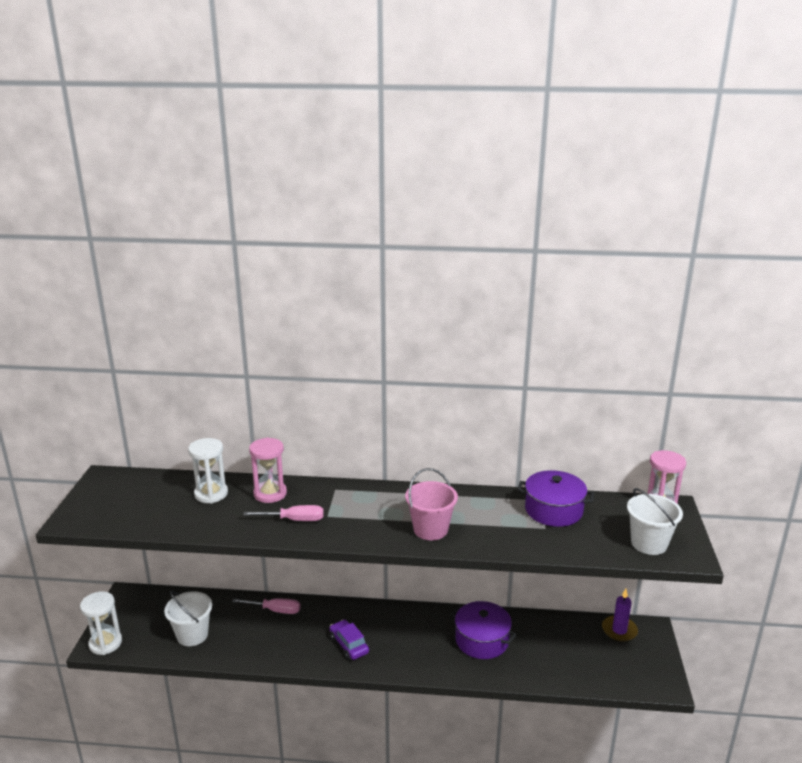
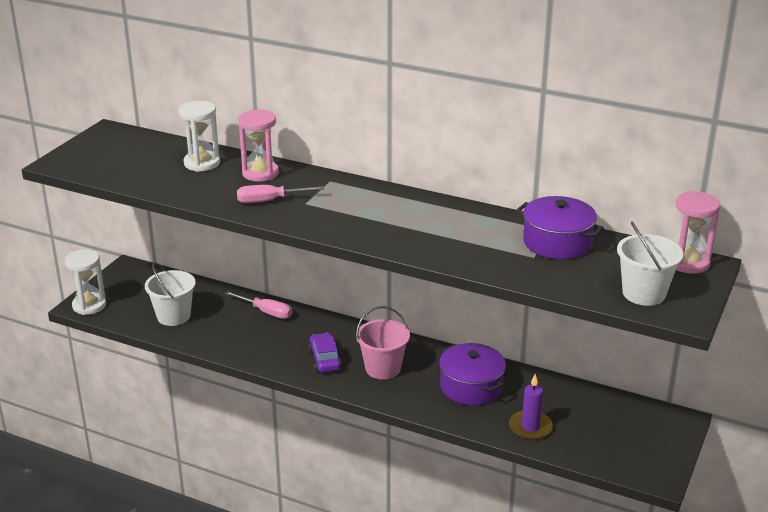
camera: 20 degrees right, 5 degrees up
(294, 520) = (269, 201): pink screwdriver -> pink screwdriver turned 150 degrees clockwise
(430, 529) = (405, 235): pink bucket -> pink bucket (383, 368)
(619, 630) = (639, 413): purple candle -> purple candle (530, 427)

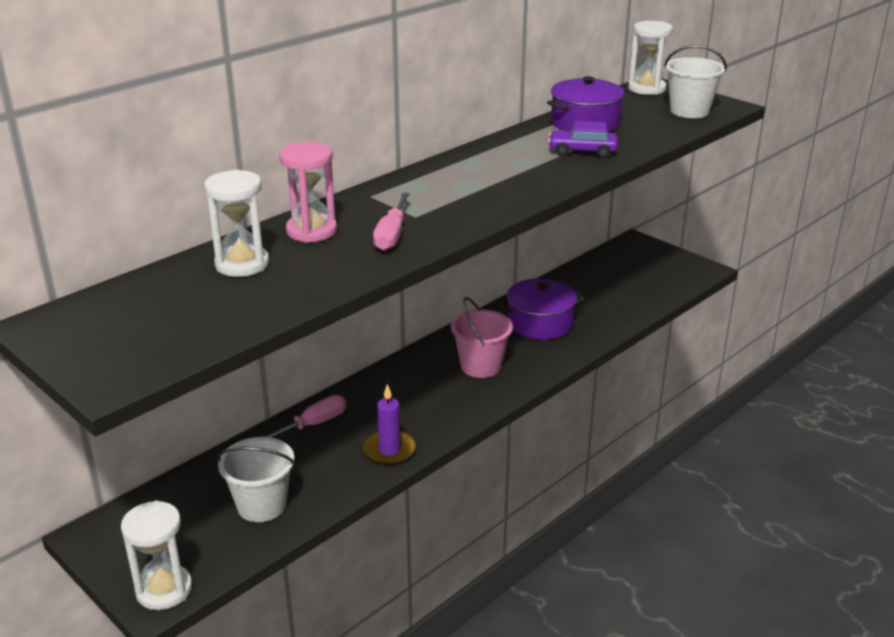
camera: 70 degrees left, 0 degrees up
(325, 359) = (440, 400): purple car -> purple car (582, 151)
(530, 427) = (617, 308): purple candle -> purple candle (389, 450)
(688, 263) = (646, 89): pink hourglass -> white hourglass

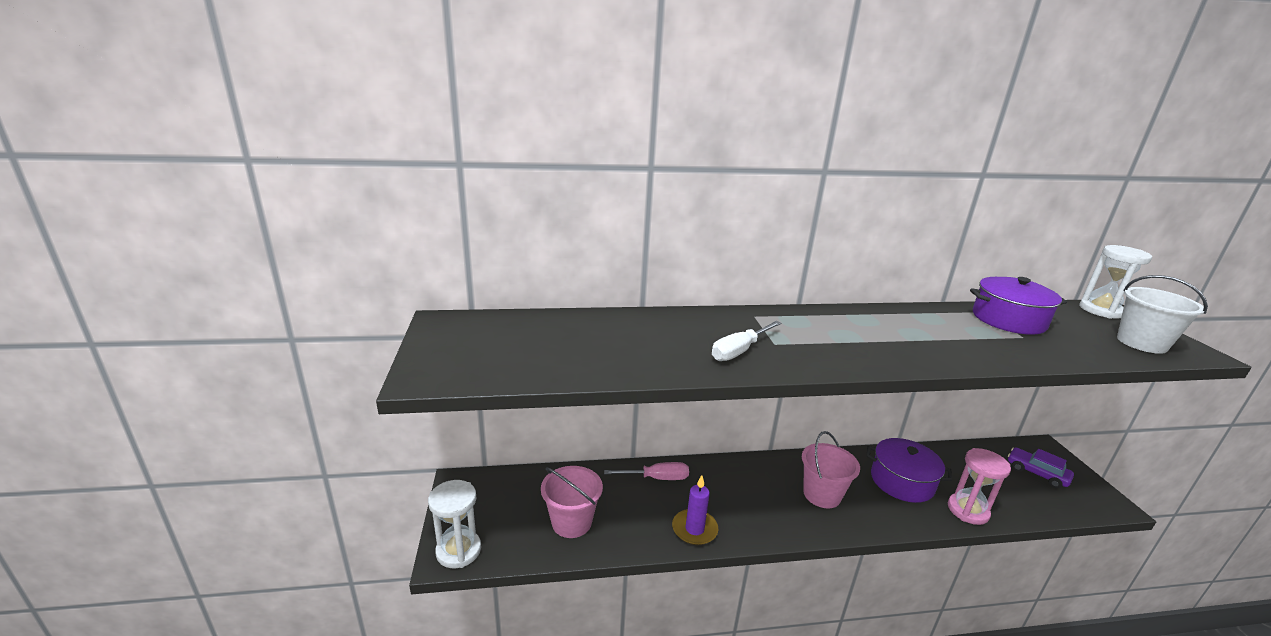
camera: 35 degrees right, 5 degrees down
(242, 264) = (606, 331): white hourglass -> none
(262, 505) = (571, 522): white bucket -> pink bucket
(311, 231) = (681, 325): pink hourglass -> pink hourglass (967, 510)
(392, 235) = (739, 351): pink screwdriver -> white screwdriver
(582, 151) = (985, 342): purple car -> purple car (1036, 473)

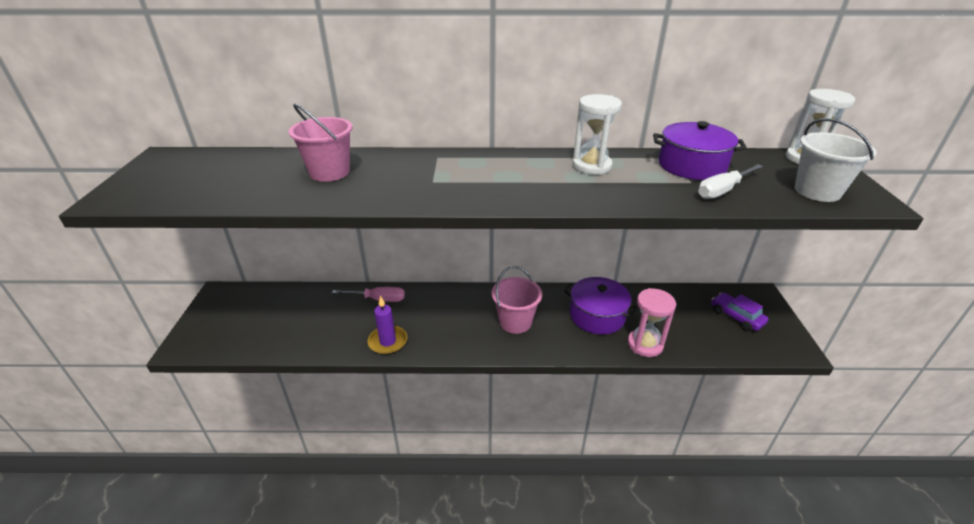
camera: 10 degrees right, 10 degrees up
(458, 551) = (193, 343): white hourglass -> white hourglass (591, 166)
(571, 522) = (290, 329): pink bucket -> pink bucket (329, 172)
(739, 351) = (393, 187): white screwdriver -> white screwdriver (722, 191)

